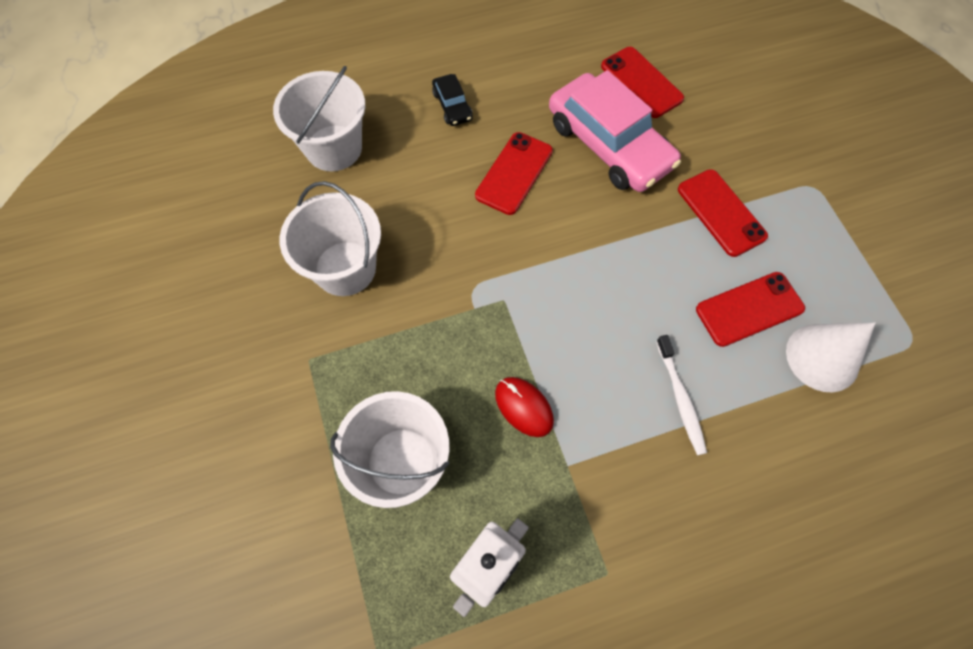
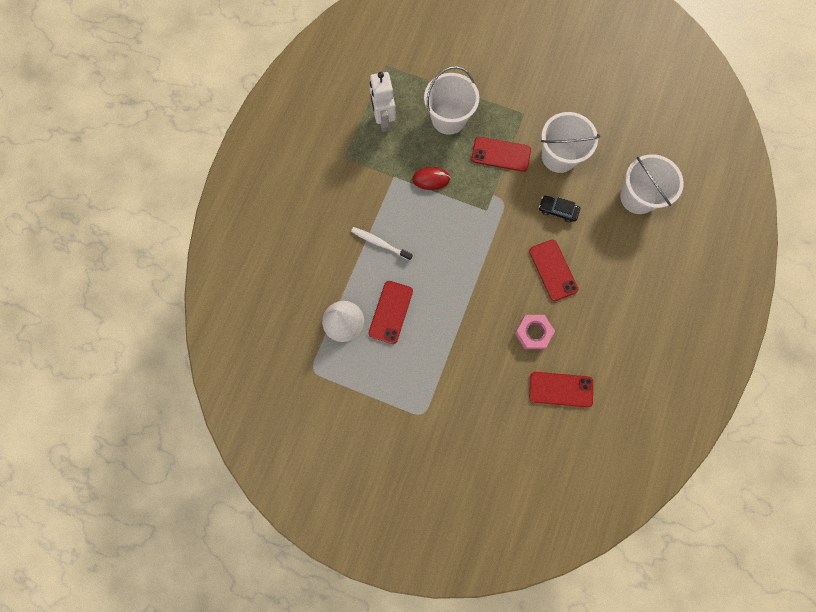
camera: 130 degrees right, 10 degrees up
(452, 106) = (622, 274): black car -> black car (557, 210)
(609, 144) = (533, 333): pink car -> pink nut
(721, 213) = (447, 350): red phone -> red phone (501, 154)

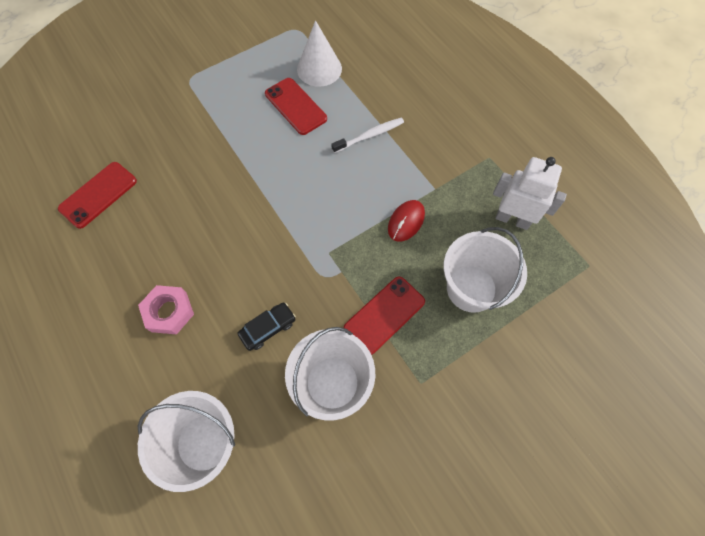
camera: 125 degrees right, 10 degrees down
(533, 333) = (168, 208): pink nut -> pink nut (169, 312)
(553, 270) = (209, 272): red phone -> none

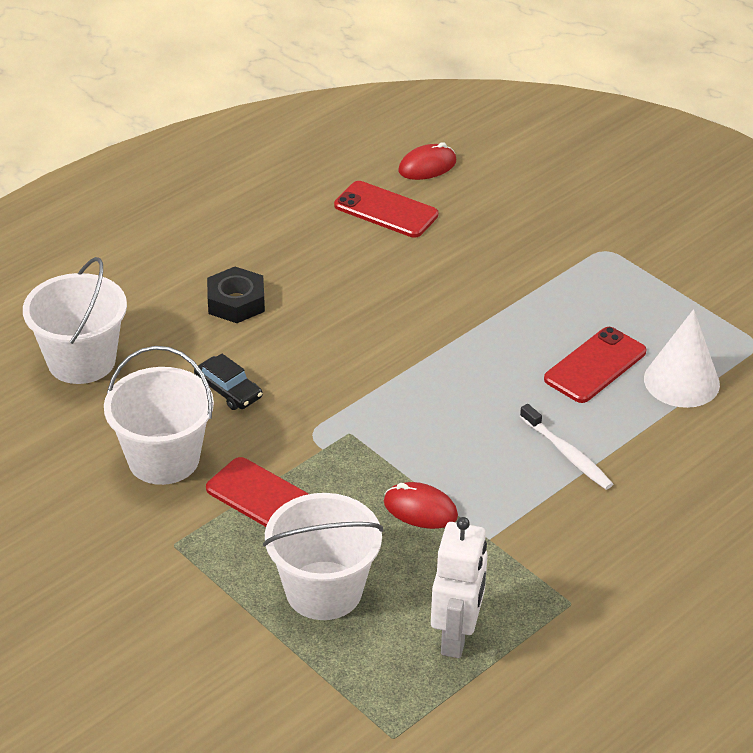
camera: 80 degrees right, 25 degrees down
(58, 161) = (427, 166): none -> red mouse
(169, 312) = (236, 302): pink nut -> black nut

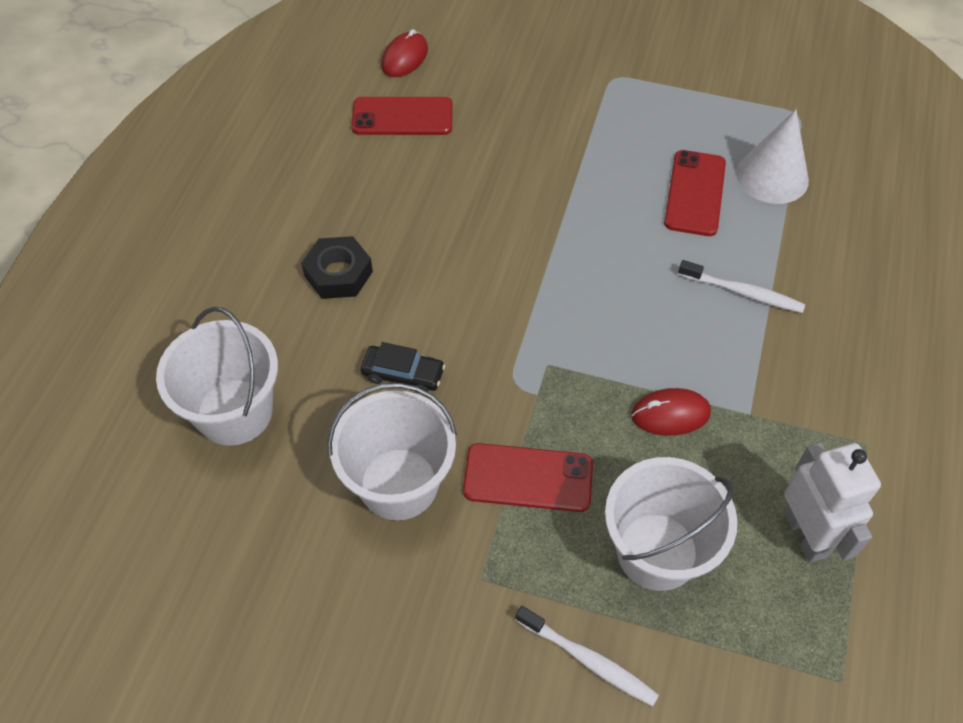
camera: 30 degrees left, 15 degrees up
(208, 630) = (588, 660): none -> white toothbrush

